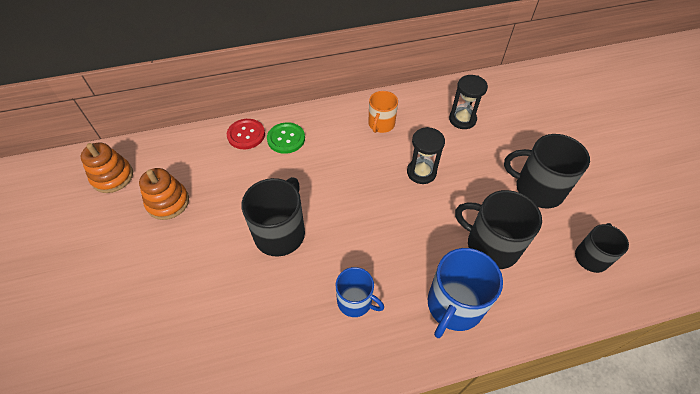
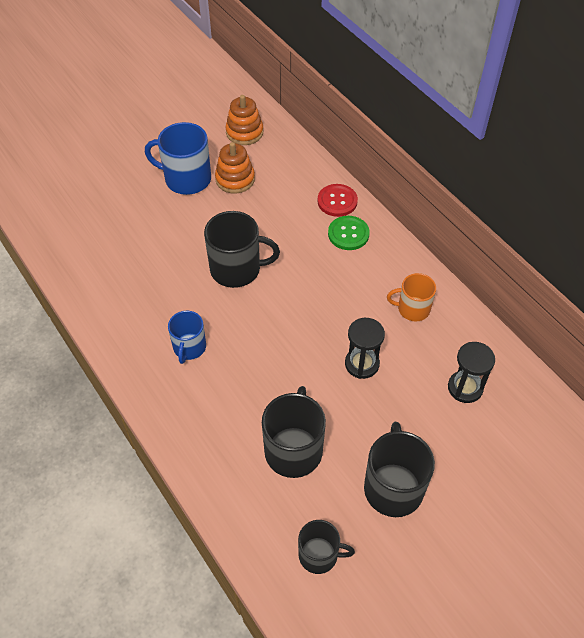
camera: 70 degrees right, 0 degrees up
(454, 306) = (212, 428): blue mug -> blue mug (186, 179)

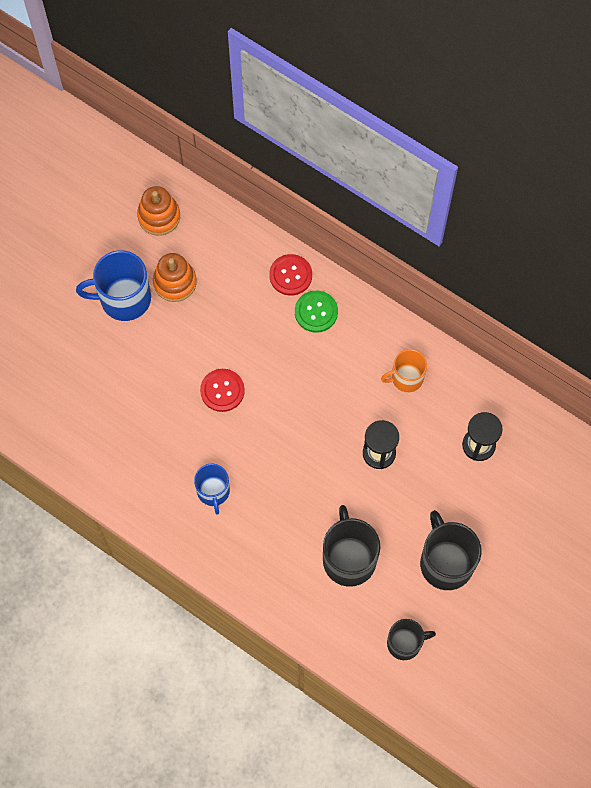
camera: 20 degrees left, 15 degrees up
(237, 269) = (222, 391): black mug -> red button

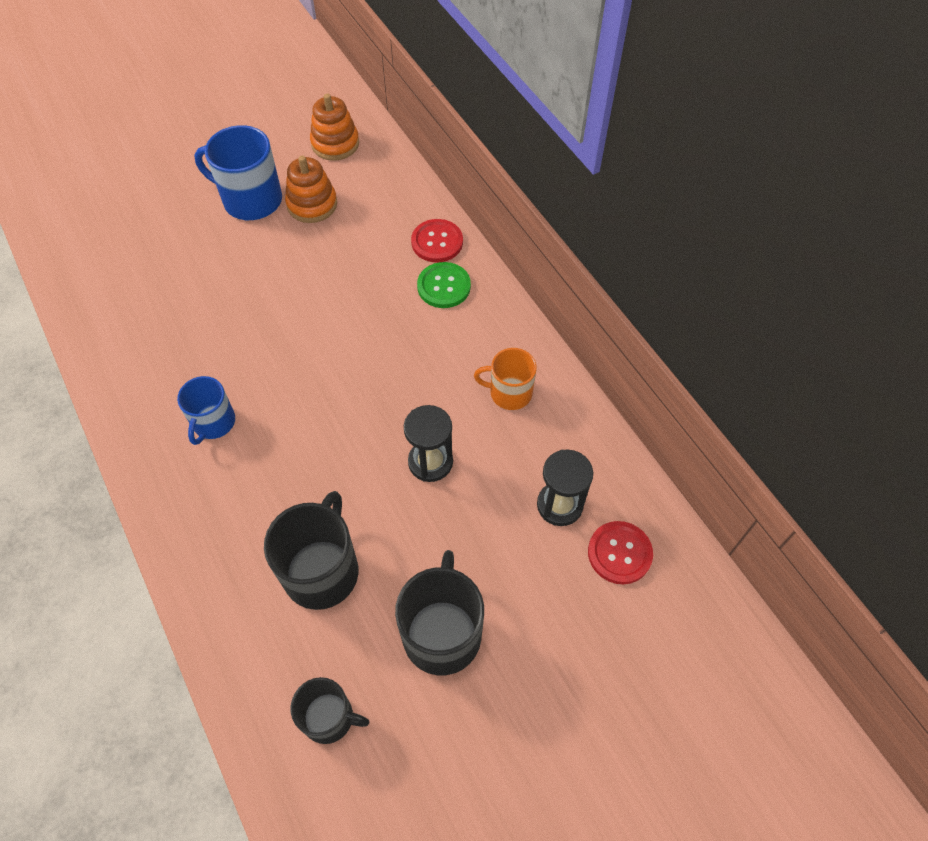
camera: 25 degrees right, 10 degrees down
(222, 391) = (293, 323): red button -> red button (619, 553)

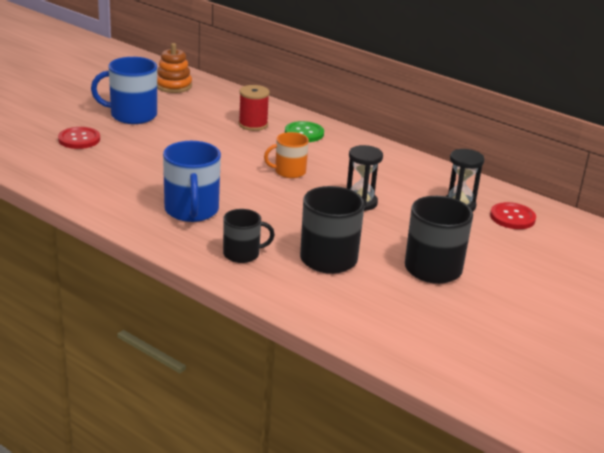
camera: 25 degrees left, 30 degrees down
(213, 422) = (191, 210): blue mug -> blue mug, size x1.61
(312, 204) = (180, 112): orange stacking toy -> none
(329, 717) = (390, 315): black mug -> black mug (242, 254)
(388, 252) = (253, 124): none -> red spool
(437, 242) = (283, 116): red button -> red button (79, 139)
(509, 392) = (386, 168): orange mug -> orange mug (289, 171)

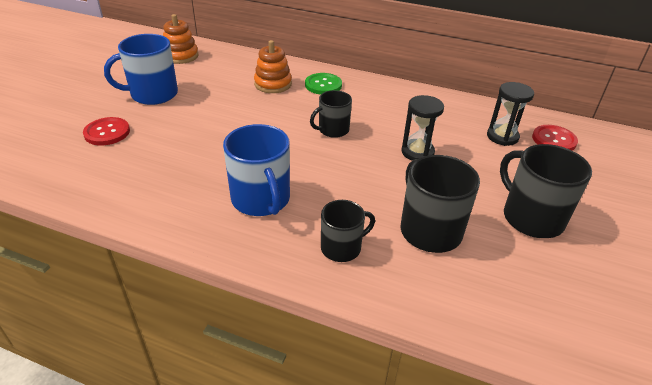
camera: 15 degrees left, 10 degrees up
(253, 124) = (273, 84): red spool -> orange stacking toy
(289, 171) = (332, 130): orange mug -> black mug

